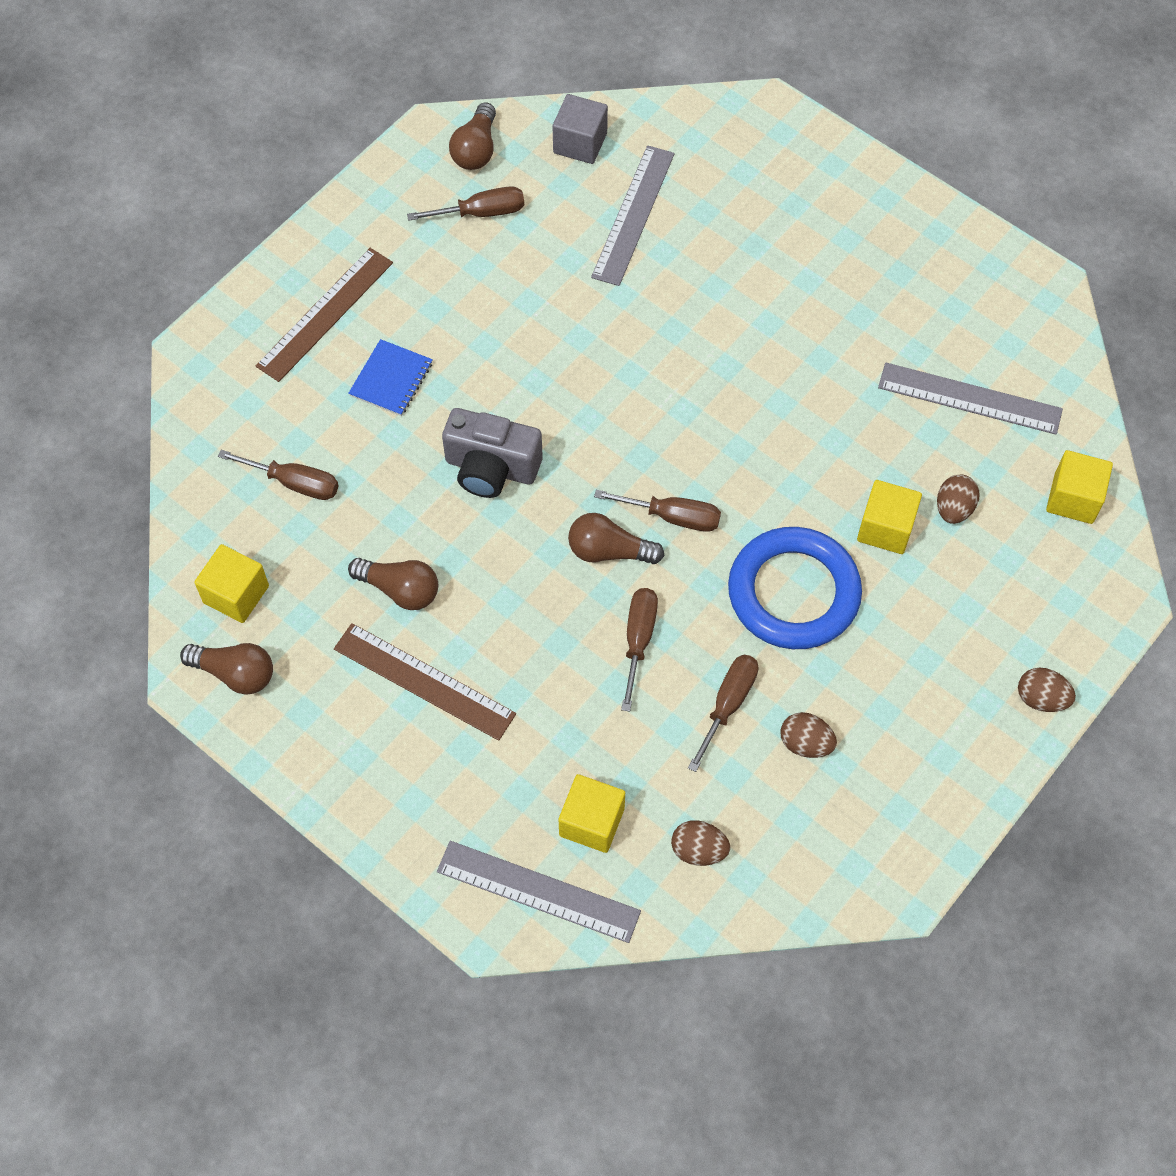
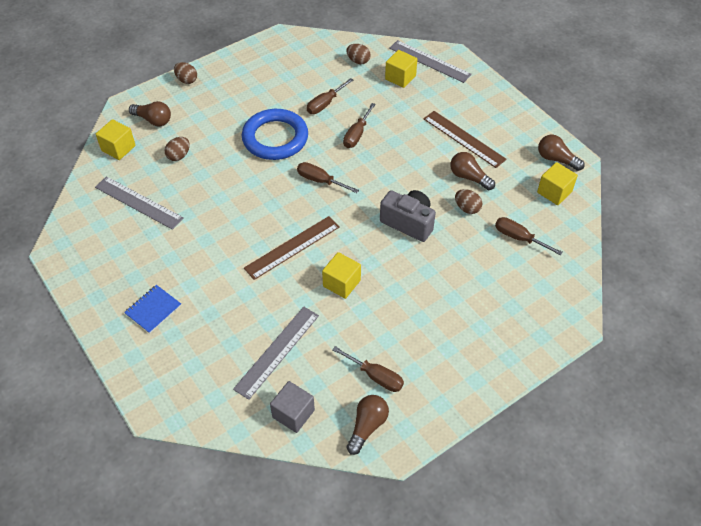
camera: 165 degrees left, 10 degrees down
(325, 314) = (490, 330): brown ruler -> brown ruler (292, 247)
(391, 379) = (455, 281): blue notebook -> blue notebook (153, 310)
(481, 213) = (375, 376): brown screwdriver -> brown screwdriver turned 150 degrees counterclockwise
(609, 551) = (358, 172): brown light bulb -> brown light bulb (153, 120)
(805, 743) = (297, 85): brown egg -> brown egg (467, 208)
(885, 528) = (217, 154): yellow cube -> yellow cube (341, 283)

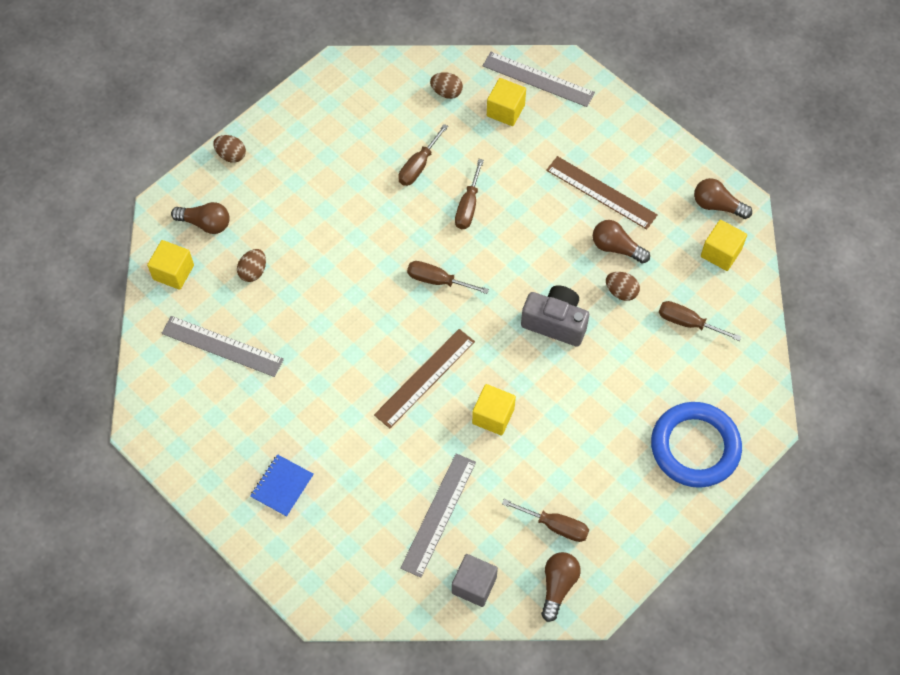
camera: 10 degrees left, 10 degrees up
(275, 138) = (367, 227): blue ring -> blue ring (695, 447)

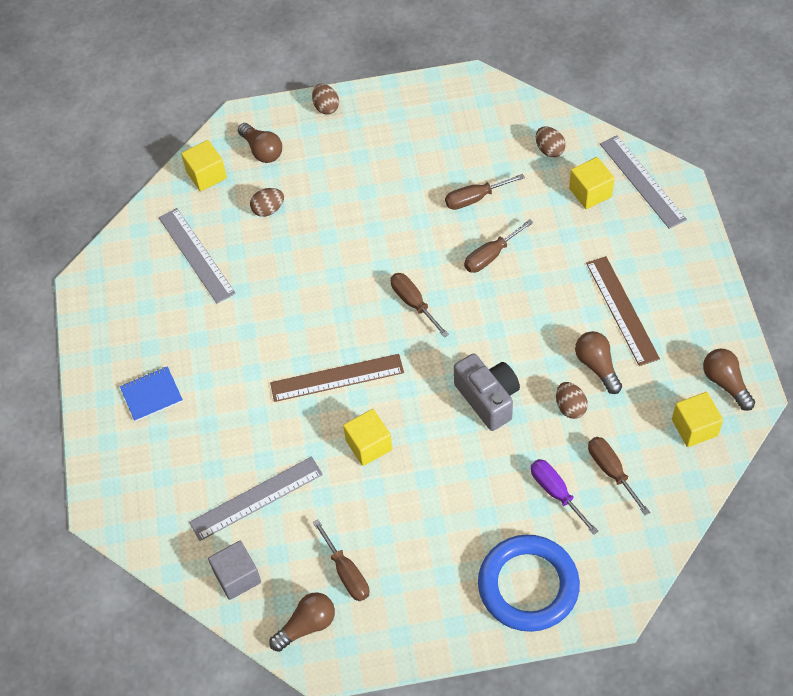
camera: 40 degrees right, 5 degrees down
(661, 364) = (556, 492): none -> purple screwdriver

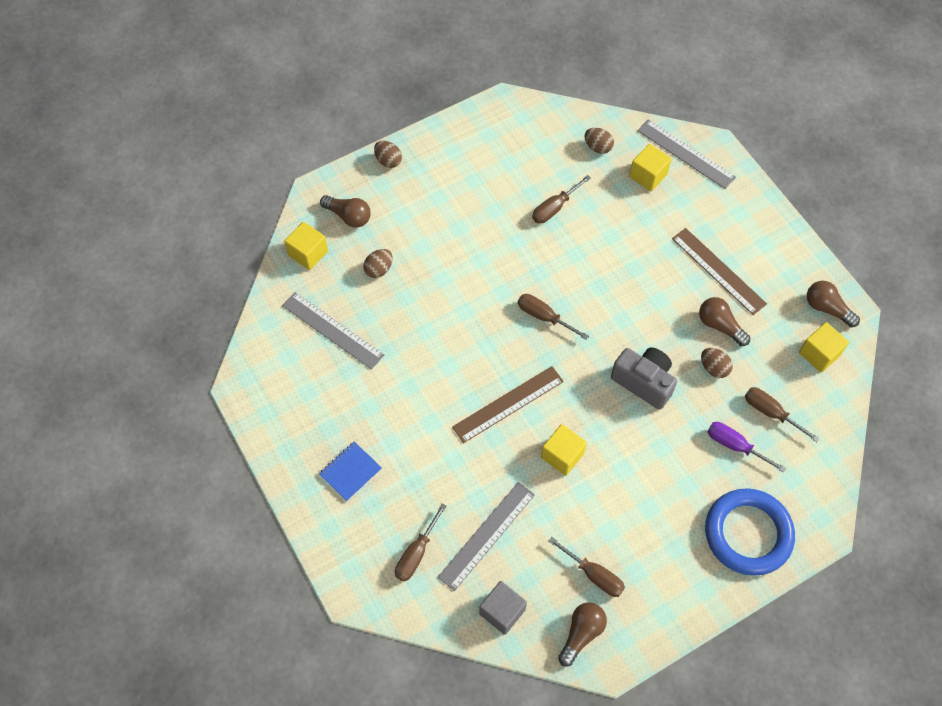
camera: 25 degrees left, 5 degrees up
(490, 256) = (590, 255): brown screwdriver -> brown screwdriver (416, 553)

